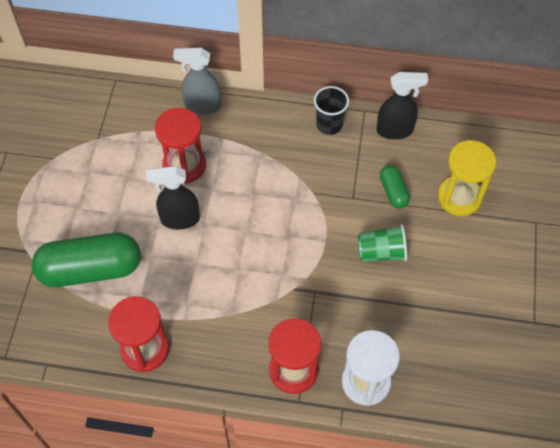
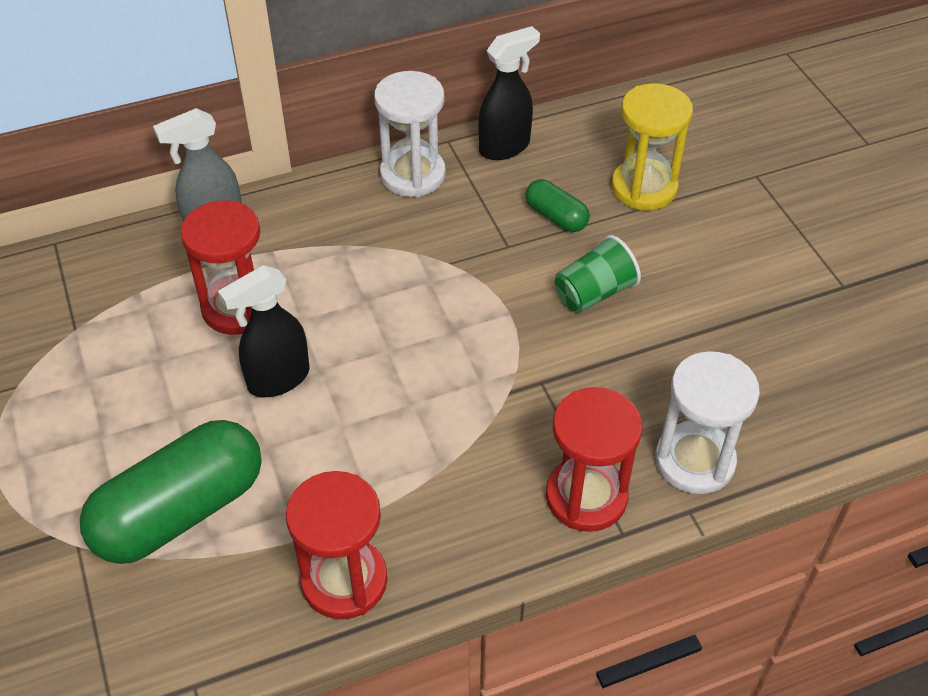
camera: 30 degrees left, 10 degrees down
(329, 125) = (412, 175): black cup -> white hourglass

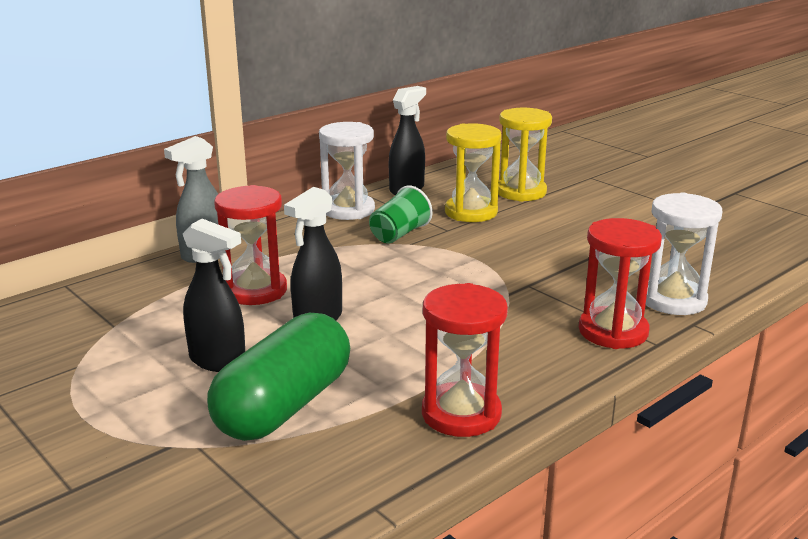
camera: 20 degrees left, 25 degrees down
(149, 420) = (218, 361): none -> black spray bottle
(556, 216) = (471, 212): green capsule -> yellow hourglass
(594, 293) = (529, 240): green cup -> green cup (399, 234)

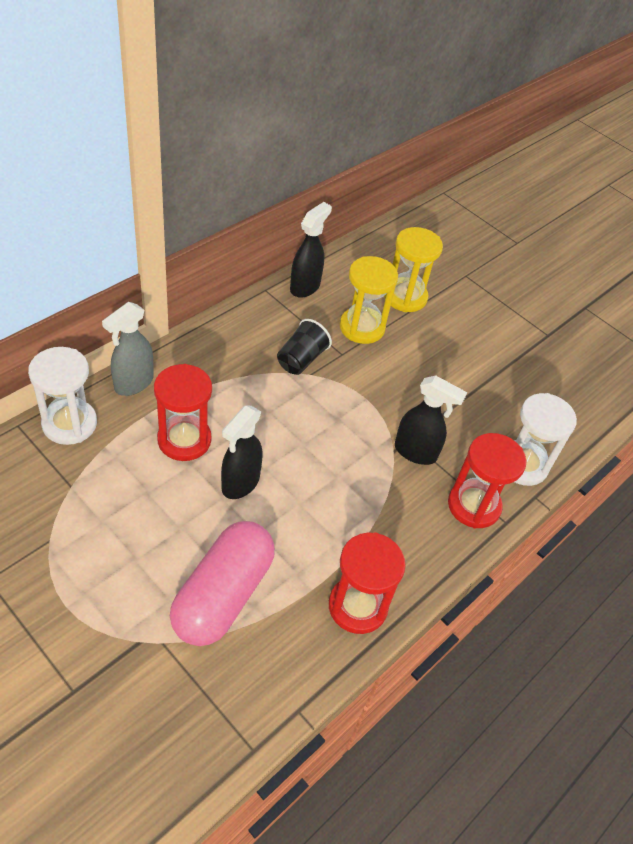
camera: 10 degrees left, 25 degrees up
(218, 361) = (164, 537): black spray bottle -> black spray bottle (416, 452)
(284, 406) = (223, 595): green capsule -> pink capsule
(348, 210) = (254, 318): white hourglass -> white hourglass (69, 424)
(399, 234) = (301, 359): green cup -> black cup

